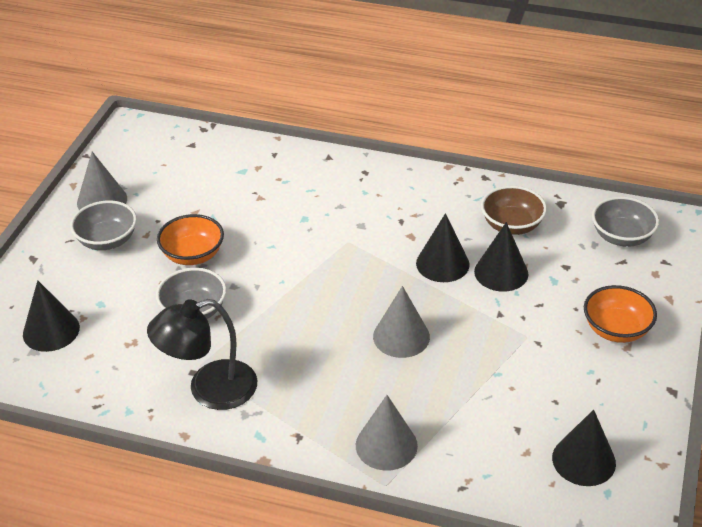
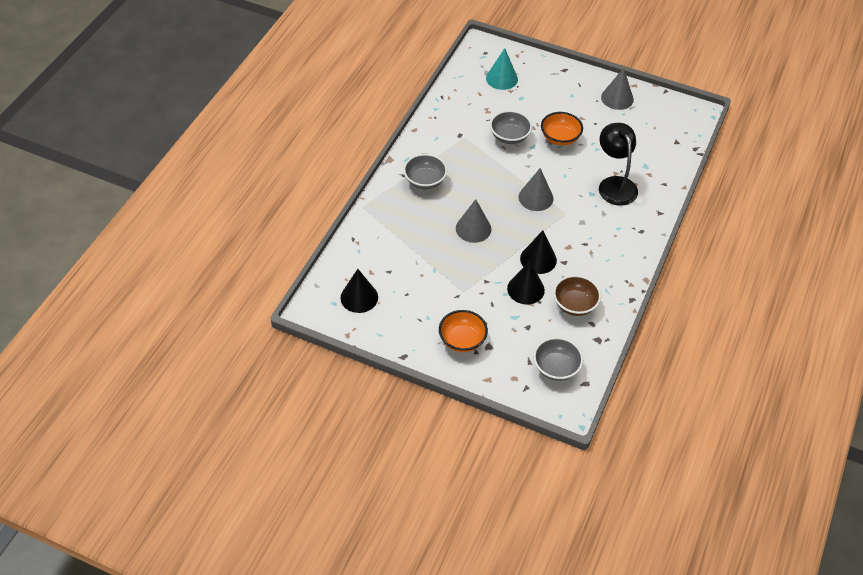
camera: 95 degrees right, 10 degrees up
(51, 330) = (501, 78): black cone -> turquoise cone
(107, 240) = (577, 100): grey bowl -> grey bowl (425, 181)
(209, 389) = (445, 140): black lamp -> black lamp (614, 184)
(386, 445) = (389, 210): grey cone -> grey cone (535, 197)

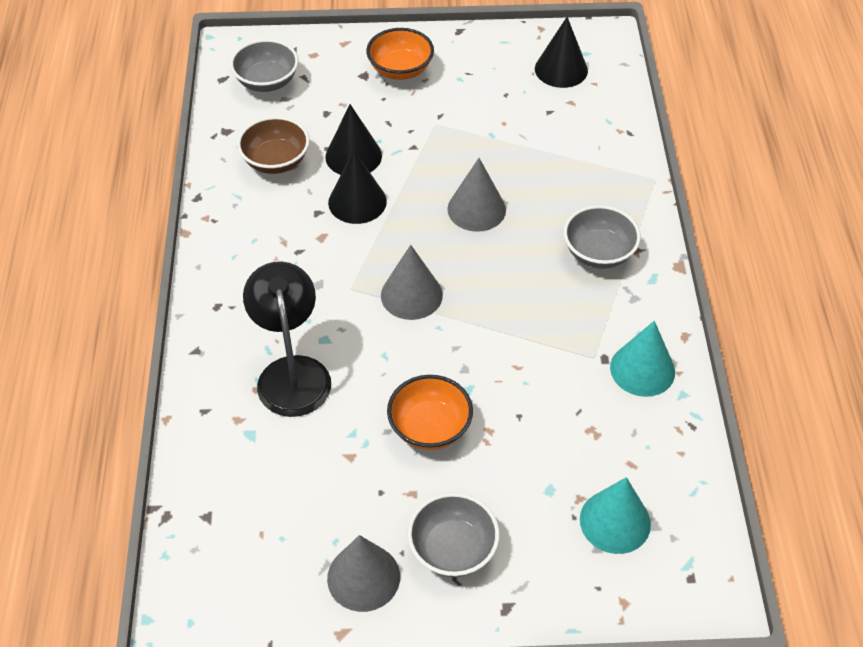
camera: 155 degrees right, 0 degrees up
(446, 124) = (642, 369): none -> turquoise cone
(509, 137) = (519, 391): grey bowl -> grey bowl (453, 549)
(614, 184) = (292, 372): black lamp -> black lamp turned 150 degrees counterclockwise

